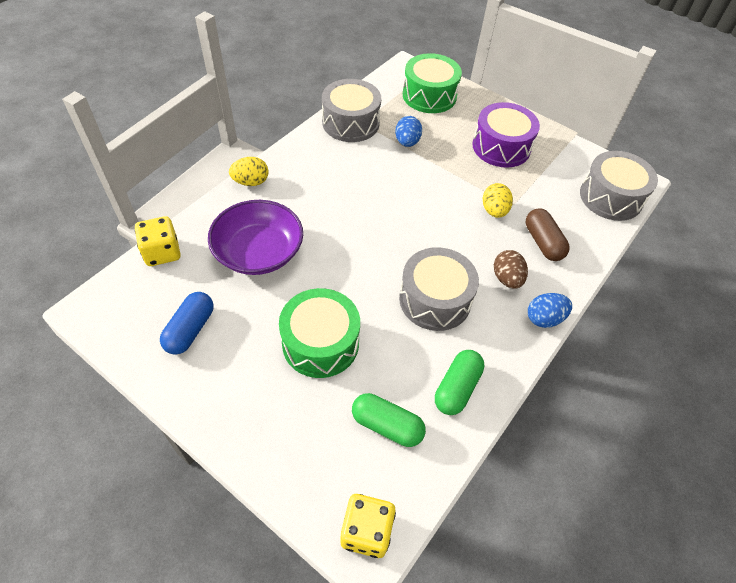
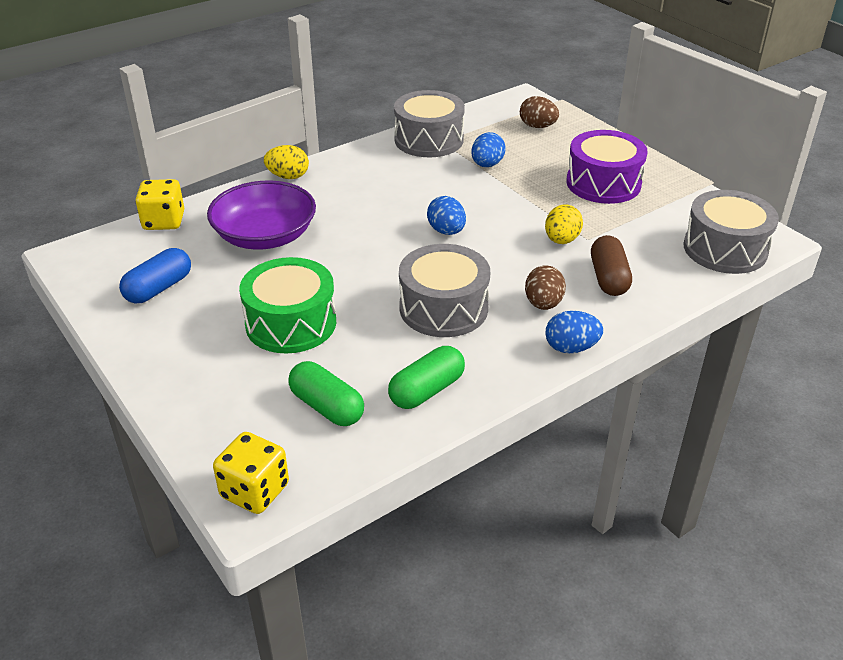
camera: 20 degrees right, 15 degrees down
(404, 218) = (446, 231): none -> blue egg
(429, 95) = (537, 126): green drum -> brown egg

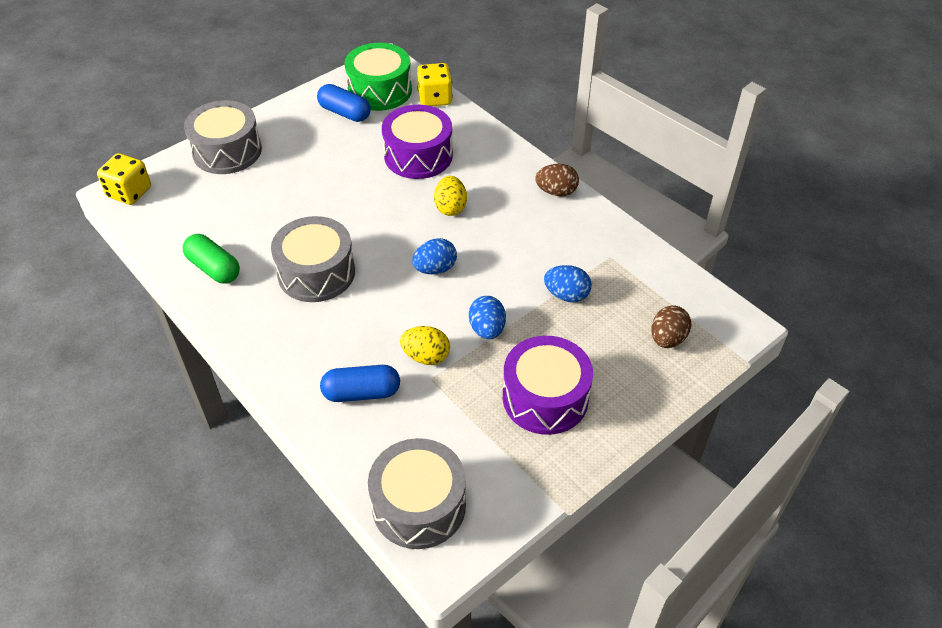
camera: 85 degrees right, 10 degrees up
(265, 236) = (418, 155): purple bowl -> purple drum
(288, 176) = (516, 156): yellow egg -> yellow egg (450, 207)
(291, 323) = (300, 186): green drum -> green drum (380, 90)
(327, 407) = (203, 216): green capsule -> none
(429, 140) = (610, 246): grey drum -> grey drum (227, 151)
(543, 304) = (321, 340): brown egg -> brown egg (556, 192)
(571, 348) = (257, 359): blue egg -> blue egg (487, 329)
(608, 278) = (361, 393): brown capsule -> blue capsule

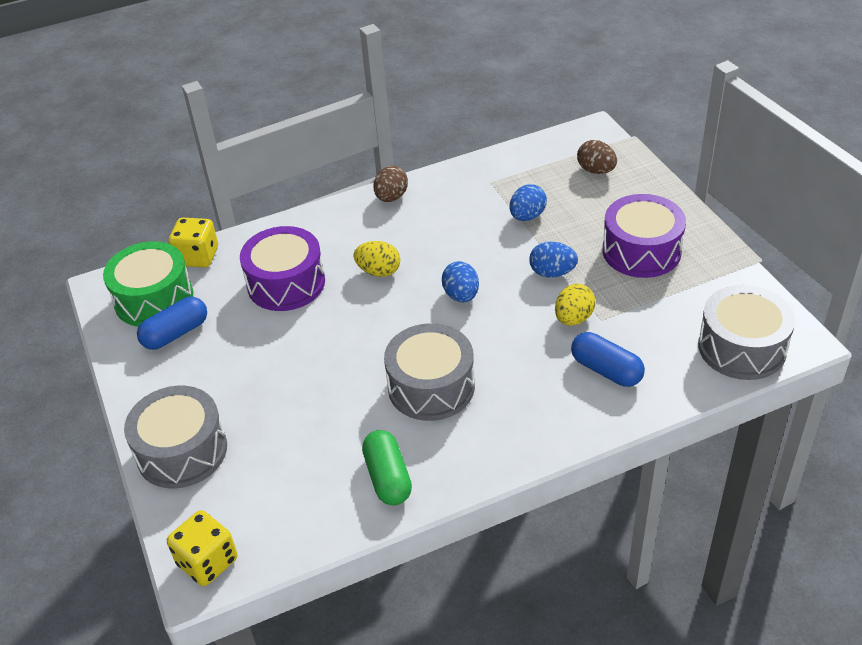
camera: 70 degrees left, 5 degrees down
(214, 268) = (388, 478): green capsule -> green capsule turned 75 degrees counterclockwise
(361, 393) = (606, 370): blue capsule -> blue capsule turned 60 degrees counterclockwise

